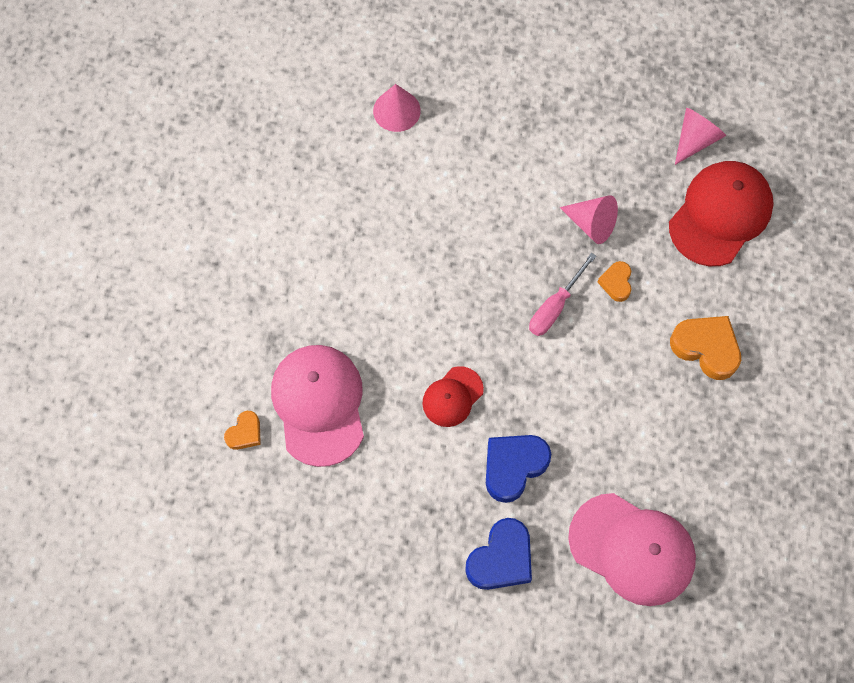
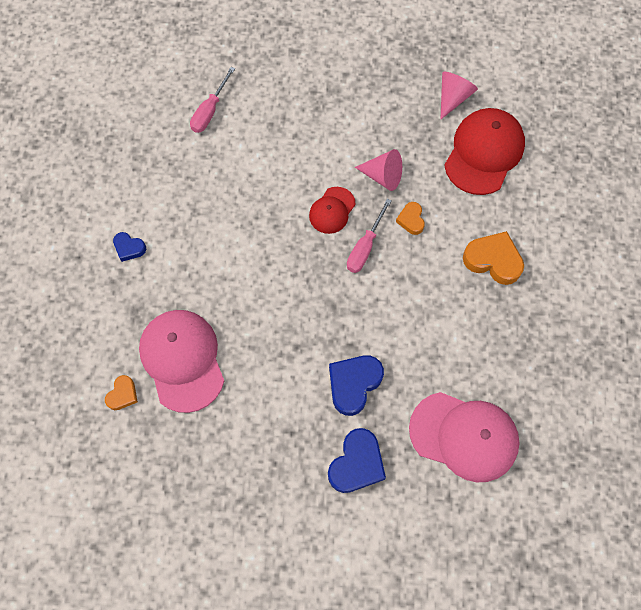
camera: 10 degrees left, 0 degrees up
(276, 262) = (129, 248): none -> blue heart
(396, 110) = (210, 111): pink cone -> pink screwdriver
(452, 397) = (293, 334): red cap -> red cap (332, 210)

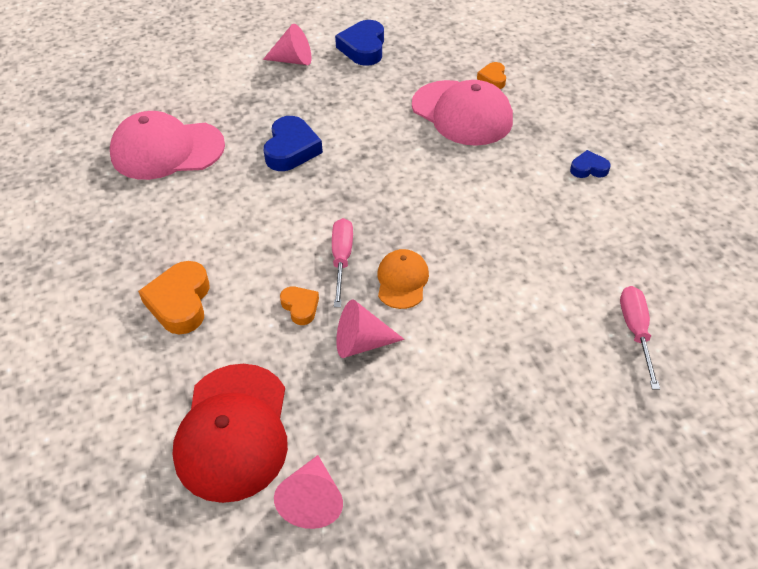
camera: 155 degrees right, 20 degrees down
(297, 524) = (293, 60): none -> pink cone
(332, 210) = (402, 281): red cap -> orange cap
(356, 464) = (261, 104): blue heart -> blue heart (363, 48)
(493, 260) = (180, 302): orange heart -> orange heart turned 90 degrees clockwise

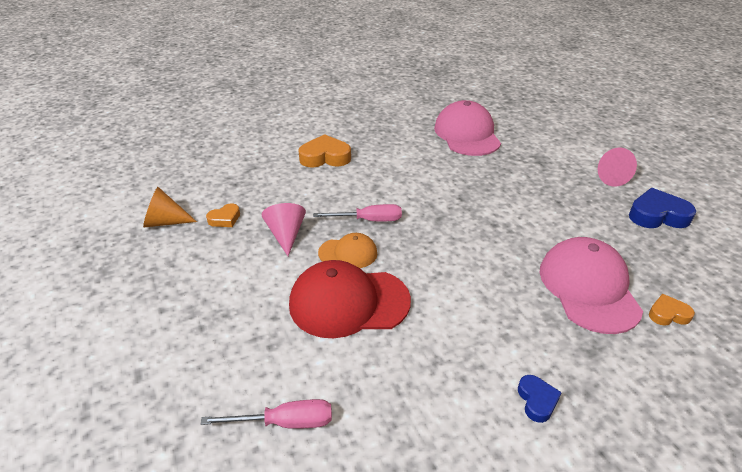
camera: 85 degrees right, 10 degrees down
(233, 431) = (222, 188): red cap -> red cap (349, 302)
(291, 149) = (488, 186): blue heart -> none
(300, 307) = (320, 204): orange heart -> orange heart (225, 219)
(312, 500) = (165, 222): pink cone -> orange cone
(462, 113) = (588, 288): pink cap -> pink cap turned 135 degrees clockwise

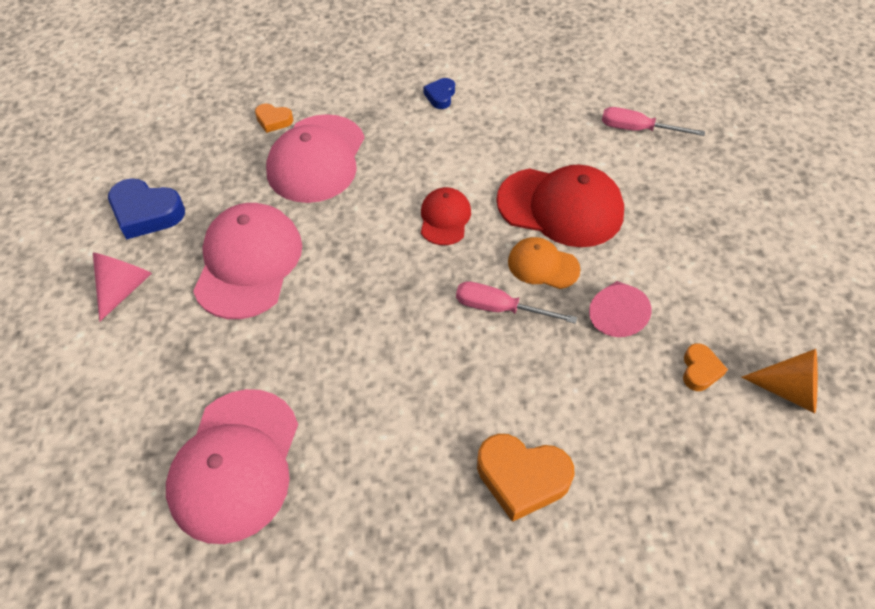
camera: 160 degrees left, 15 degrees up
(225, 219) = (700, 370): orange heart -> orange heart turned 120 degrees clockwise
(442, 267) = (445, 218): none -> red cap
(553, 205) = (248, 263): none -> pink cap

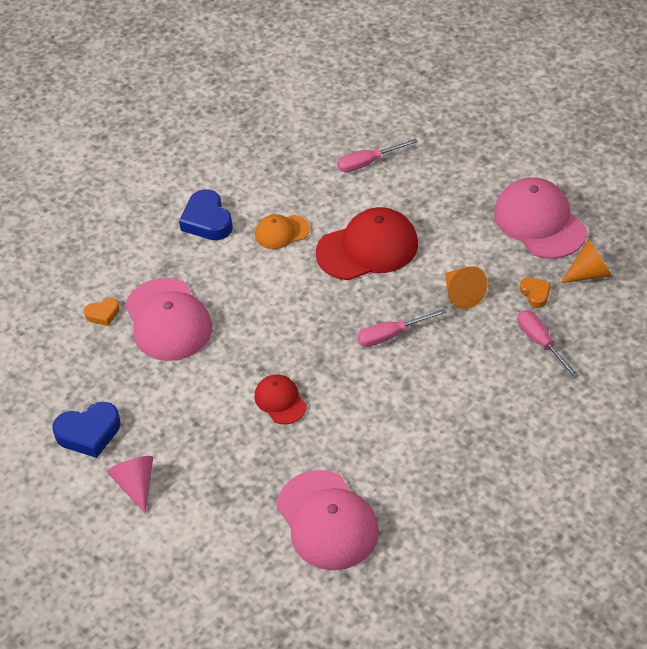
camera: 35 degrees left, 5 degrees down
(248, 263) = (202, 415): pink cap -> pink cap (539, 222)
(440, 96) = (207, 220): blue heart -> blue heart, size x1.78
(445, 218) = (300, 303): red cap -> red cap (280, 401)
(522, 478) = (491, 415): orange heart -> none
(543, 265) = (392, 292): orange cap -> orange cap (281, 232)
(615, 315) = (462, 294): pink cone -> orange cone
(657, 432) = (541, 343): none -> pink screwdriver

